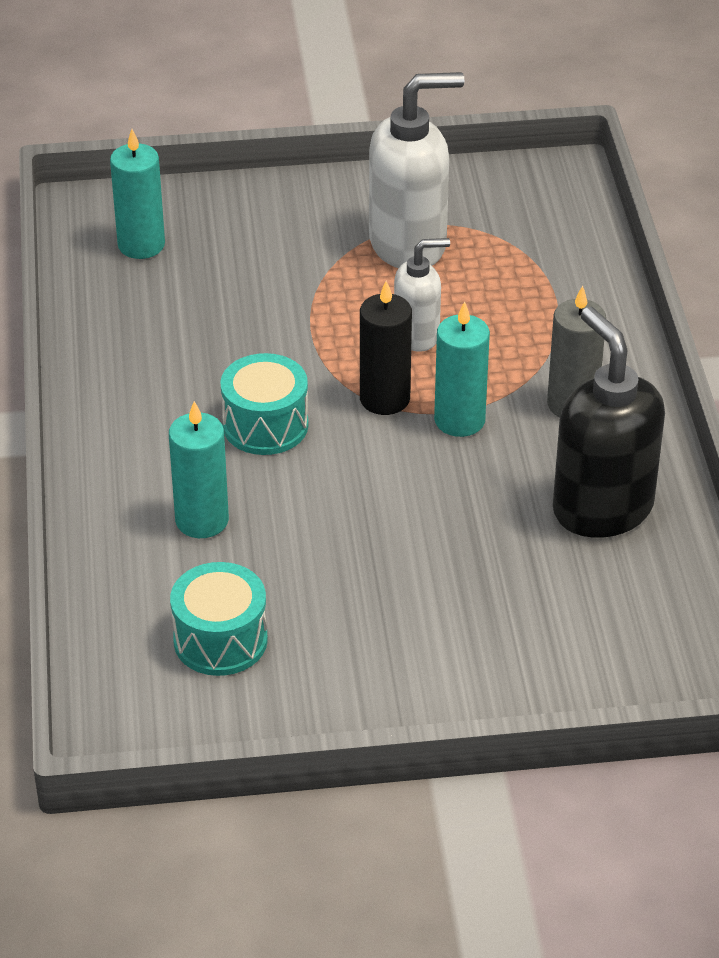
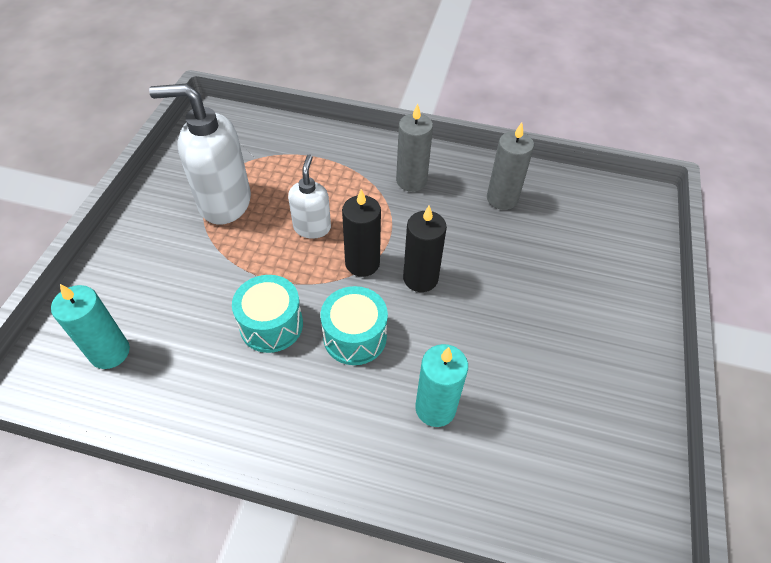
camera: 70 degrees left, 10 degrees up
(220, 640) = (561, 435): turquoise drum -> turquoise drum (271, 325)
(392, 459) = (420, 278): none -> black candle
(409, 245) = (224, 203): white soap dispenser -> white soap dispenser turned 90 degrees counterclockwise
(459, 420) = (400, 234): turquoise candle -> none
(601, 508) = (502, 198): black soap dispenser -> grey candle

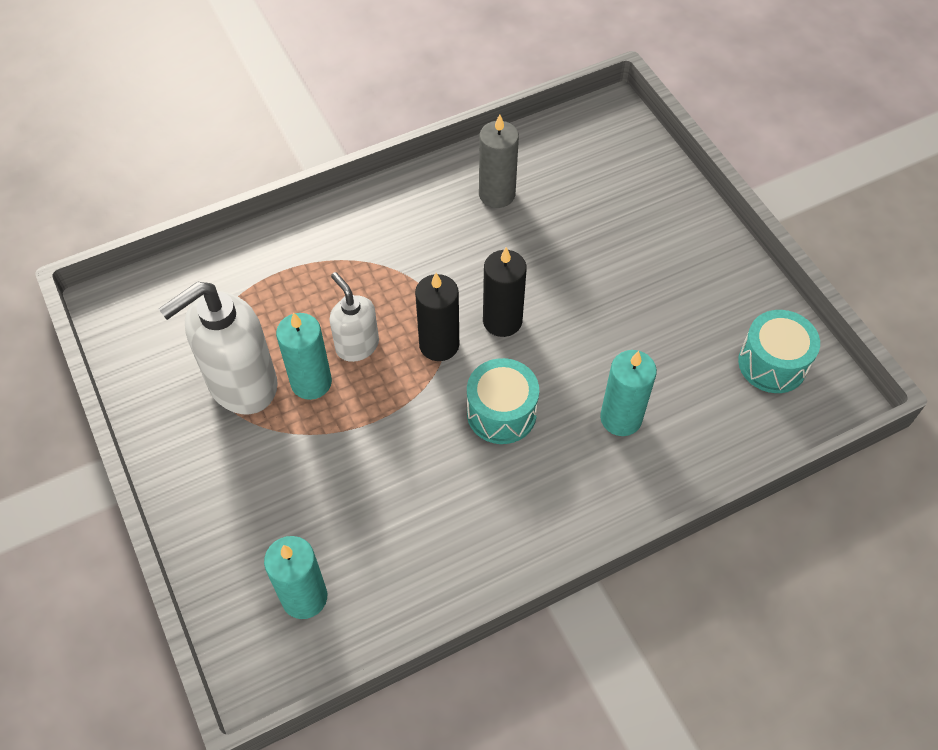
camera: 40 degrees left, 5 degrees up
(262, 229) = (311, 382): none -> turquoise candle
(271, 325) = (421, 459): turquoise drum -> turquoise drum (772, 363)
(411, 181) = (399, 233): grey candle -> none

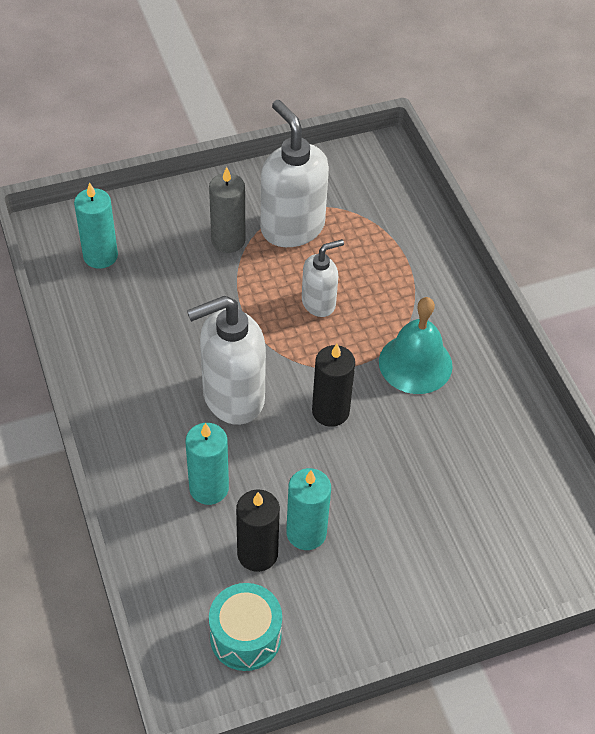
camera: 95 degrees right, 5 degrees down
(311, 382) = (286, 270): turquoise candle -> turquoise candle (306, 533)
(428, 253) = (415, 363): none -> turquoise bell
(439, 345) = (311, 360): black candle -> black candle (257, 554)
(497, 194) = (486, 428): grey candle -> grey candle (228, 240)
(501, 413) = (232, 397): turquoise drum -> white soap dispenser

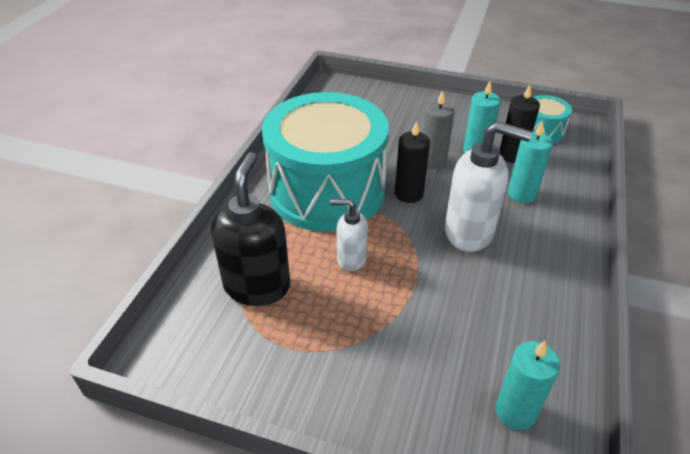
camera: 140 degrees left, 10 degrees down
(228, 240) = (377, 353): grey candle -> grey candle (433, 161)
(292, 227) = (310, 331): white soap dispenser -> none
(370, 236) = (257, 286): none -> black soap dispenser
(415, 363) = (327, 191): turquoise bell -> turquoise drum

